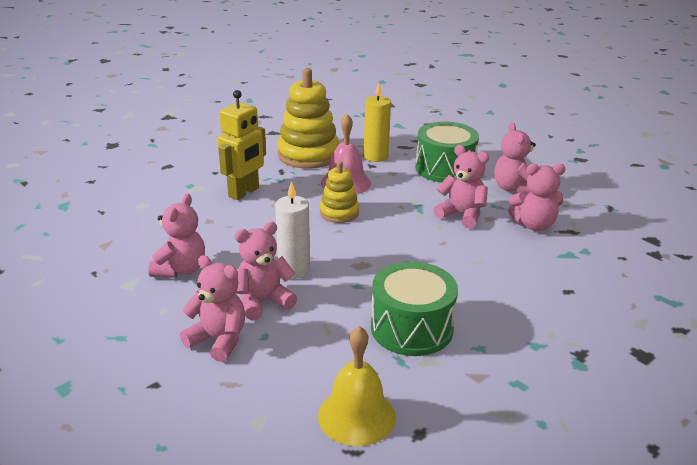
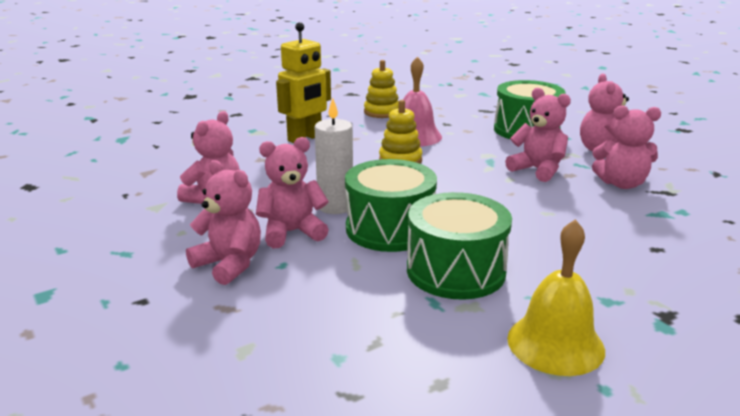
camera: 10 degrees right, 5 degrees down
(308, 155) = (382, 112): yellow stacking toy -> yellow stacking toy, size x0.56
(347, 290) = (390, 229): none -> green drum
(356, 416) = (365, 355): yellow bell -> yellow bell (555, 343)
(376, 156) = (453, 117): yellow candle -> none

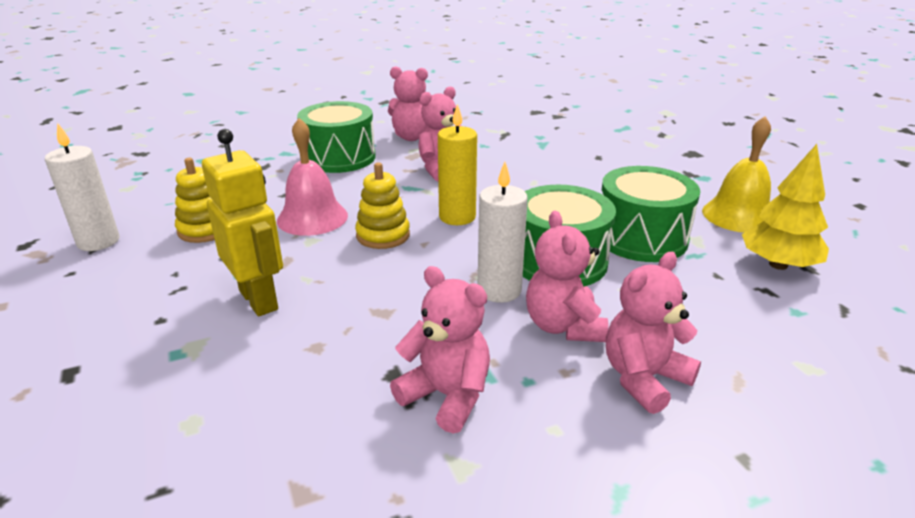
camera: 80 degrees left, 5 degrees up
(355, 93) = (98, 241): none -> white candle
(435, 359) = (778, 265): none -> yellow tree
(446, 183) = (457, 217): none -> yellow candle
(621, 184) = (485, 144): pink teddy bear -> none

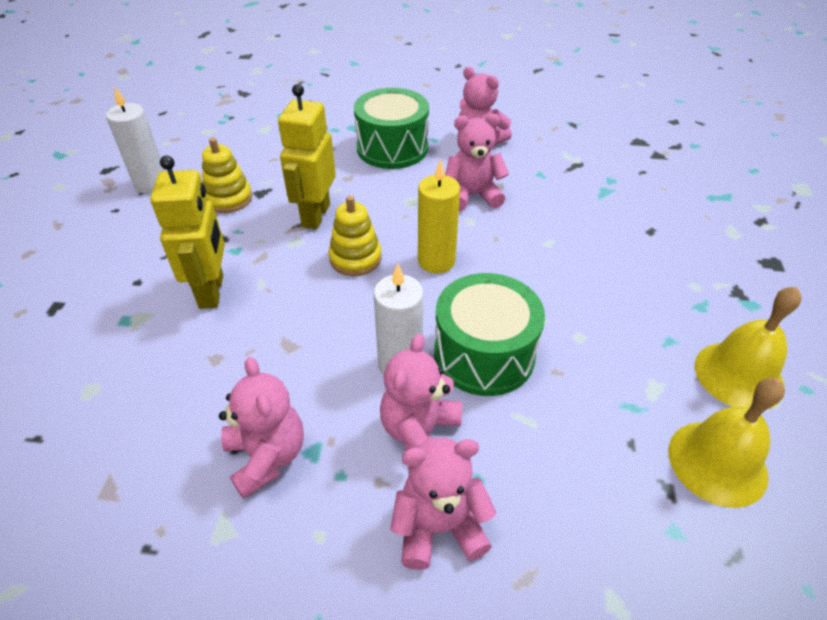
camera: 30 degrees right, 15 degrees up
(312, 218) = (315, 215): pink bell -> yellow robot
(641, 237) = (594, 360): green drum -> none
(778, 265) = (717, 462): yellow tree -> yellow bell

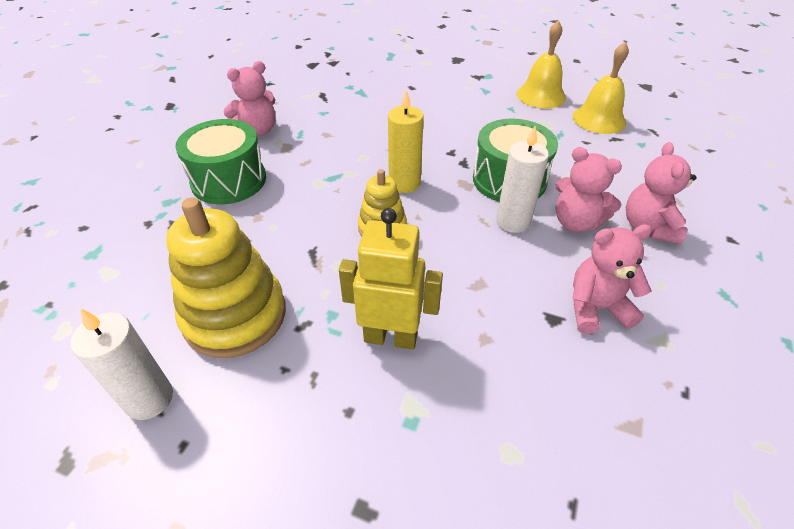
camera: 75 degrees left, 0 degrees up
(228, 199) = (235, 315): yellow stacking toy -> yellow stacking toy, size x1.79
(315, 215) = (306, 247): yellow robot -> none
(472, 195) = (331, 149): pink teddy bear -> none

